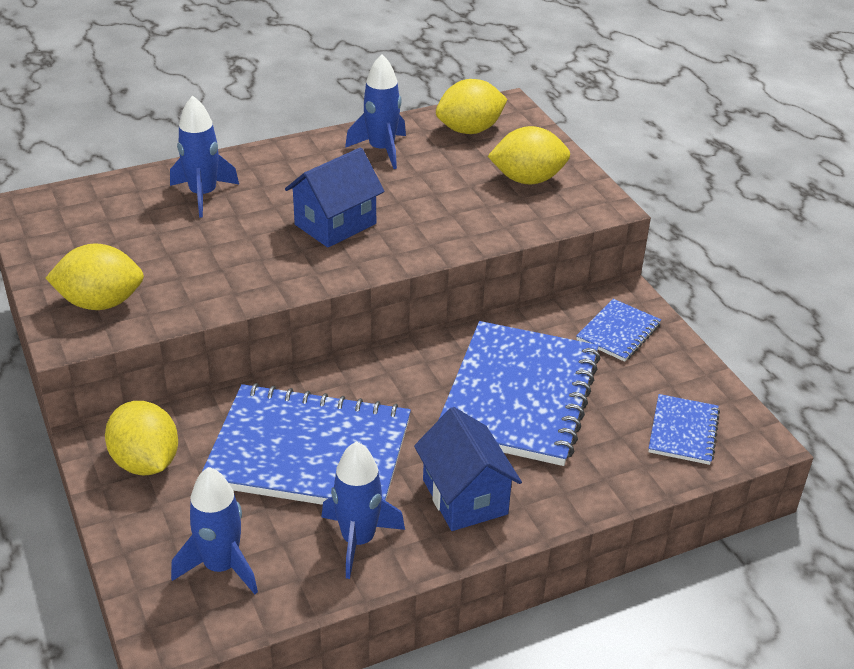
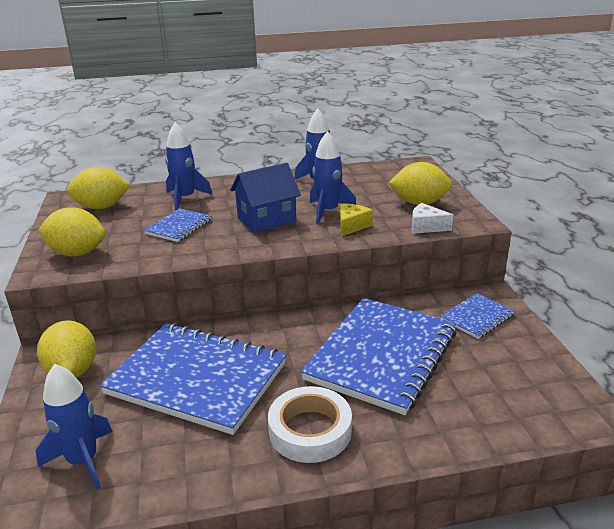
camera: 15 degrees right, 10 degrees down
(358, 540) = (205, 455): blue rocket -> blue rocket (328, 212)
(451, 225) = (351, 226): none -> yellow cheese
(464, 497) = (310, 430): blue house -> white tape
(469, 130) = (385, 175): yellow lemon -> yellow lemon (102, 207)
(546, 219) = (426, 227): none -> white cheese
(683, 431) = (521, 399): blue notebook -> blue notebook (179, 227)

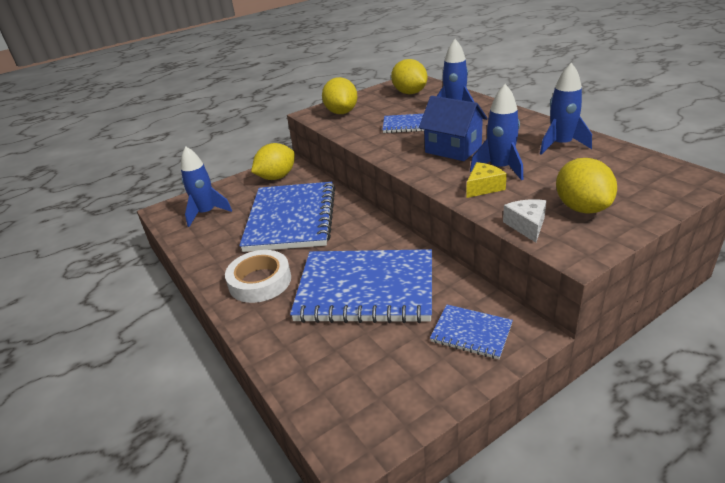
camera: 70 degrees right, 5 degrees up
(351, 226) = (483, 187): yellow cheese -> yellow cheese turned 45 degrees counterclockwise

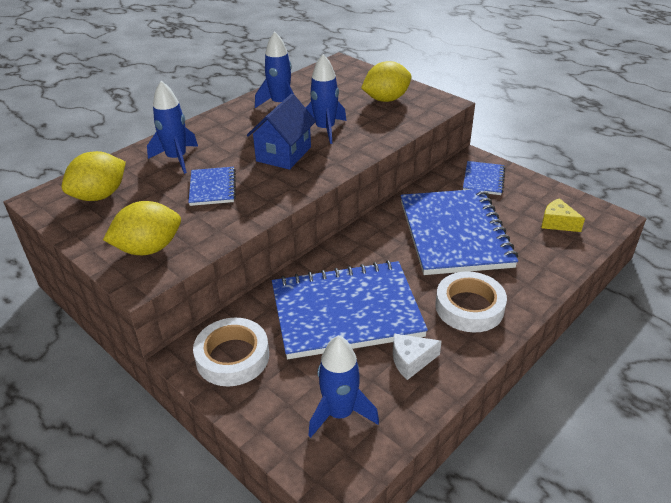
camera: 105 degrees left, 5 degrees up
(277, 177) = (232, 357): yellow lemon -> white tape
(483, 187) = (360, 136): yellow cheese -> yellow cheese (557, 223)
(526, 226) = (416, 118): white cheese -> white cheese (411, 361)

